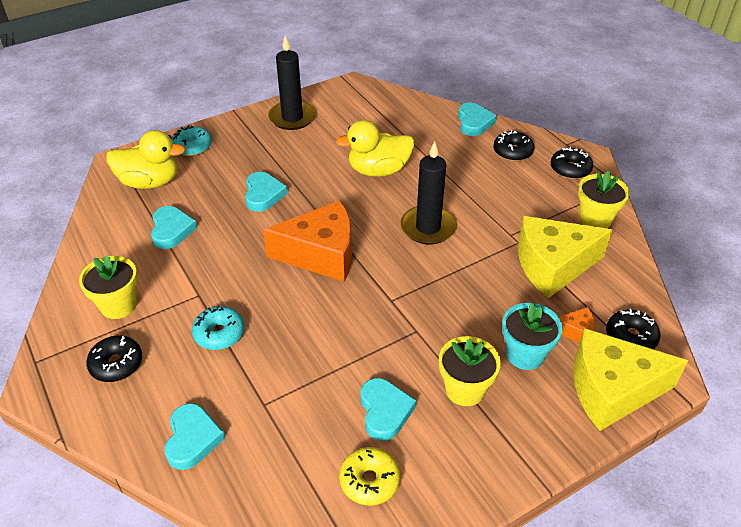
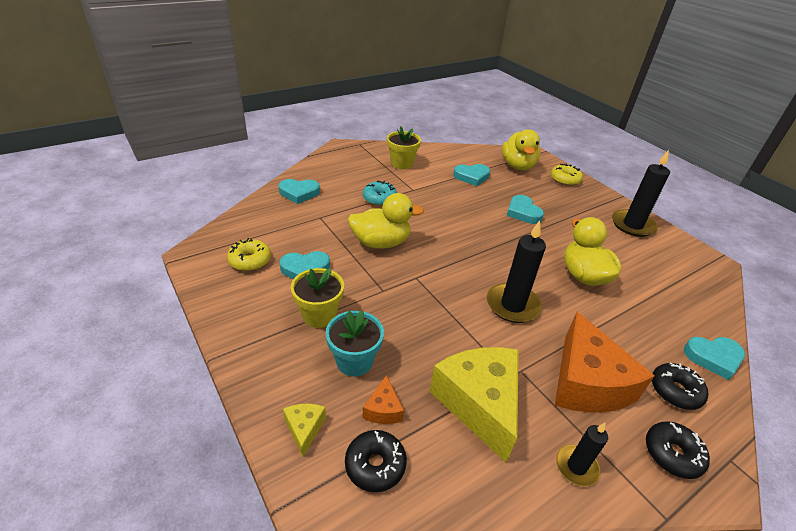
camera: 85 degrees right, 5 degrees down
(116, 364) = (356, 166): black donut -> none
(192, 147) = (565, 180): turquoise donut -> yellow donut
(263, 194) = (523, 212): turquoise heart -> turquoise heart turned 75 degrees clockwise
(321, 254) = (462, 241): orange cheese -> orange cheese (586, 382)
(326, 332) = (381, 243): none -> yellow duck
(595, 219) = (576, 467): yellow flower pot -> black candle
(612, 390) = (304, 429): yellow cheese -> yellow cheese, size x0.43

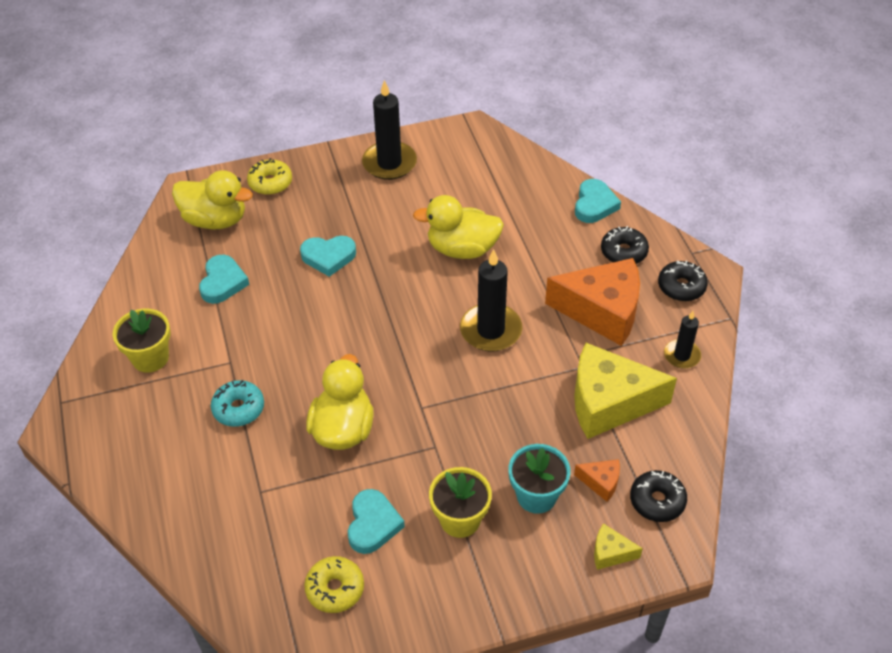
camera: 70 degrees left, 10 degrees up
(299, 193) = (185, 511): turquoise heart -> none

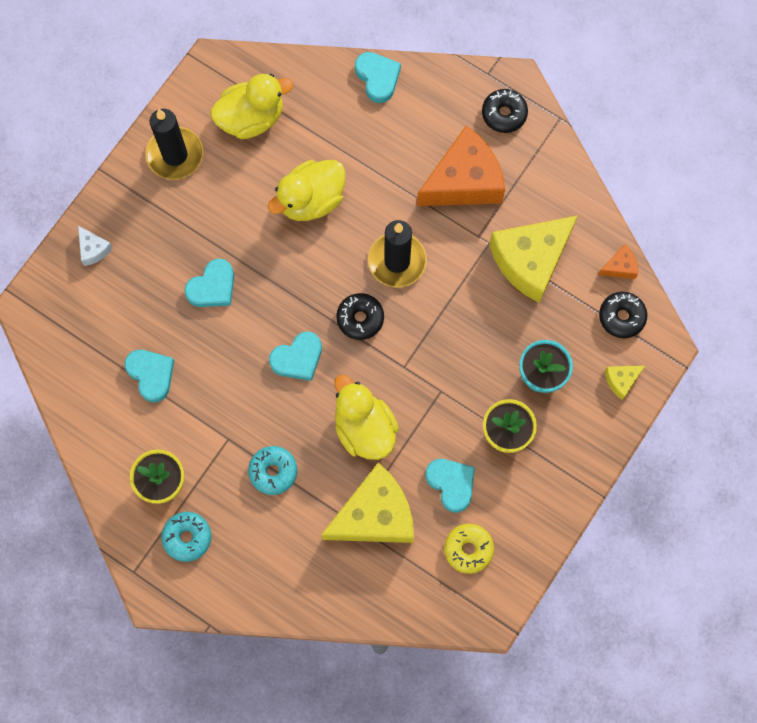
camera: 40 degrees left, 25 degrees up
(125, 407) = (187, 537): none -> turquoise donut
(215, 220) = (84, 321): yellow duck -> yellow duck (251, 118)
(270, 183) = (93, 249): yellow donut -> white cheese
(284, 500) = (375, 515): none -> yellow cheese
(342, 344) = (298, 358): none -> turquoise heart
(601, 482) = (575, 331): orange cheese -> orange cheese (620, 267)
(623, 252) = (436, 111): black donut -> black donut (360, 318)
(682, 355) = (550, 179): black candle -> none

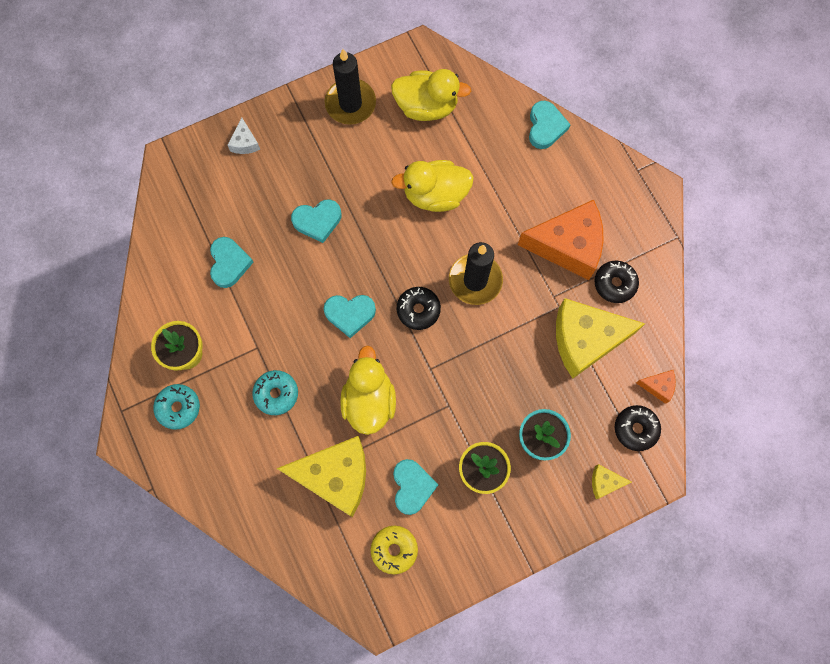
camera: 30 degrees right, 0 degrees up
(504, 114) = (632, 209): black donut -> black donut (614, 284)

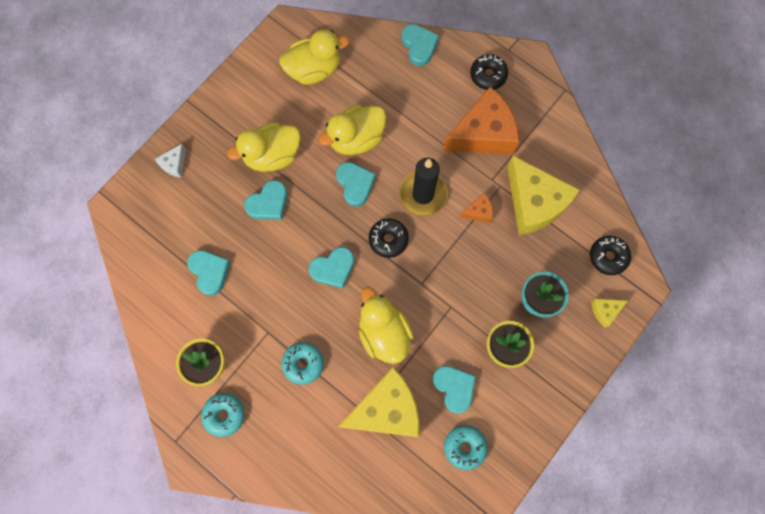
camera: 25 degrees left, 0 degrees up
(245, 143) = (174, 164): white cheese -> white cheese turned 60 degrees clockwise
(344, 175) = (272, 156): none -> yellow duck
(350, 103) = (249, 94): black candle -> none
(394, 549) = (464, 447): yellow donut -> turquoise donut
(412, 240) = (355, 184): none -> turquoise heart
(585, 340) = (534, 203): yellow cheese -> yellow cheese turned 90 degrees counterclockwise
(614, 284) = (535, 148): black donut -> black donut (488, 75)
(658, 386) = (608, 215): orange cheese -> orange cheese (478, 212)

